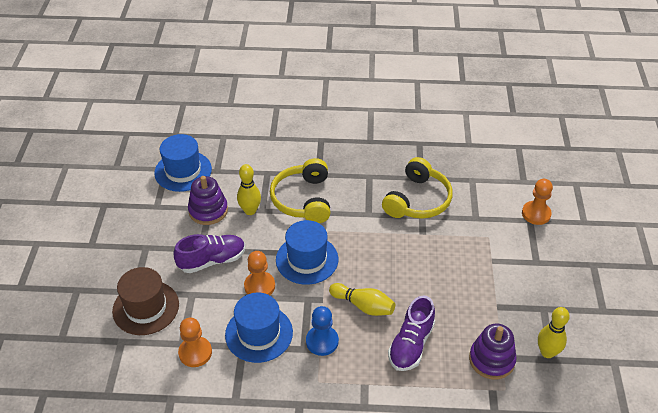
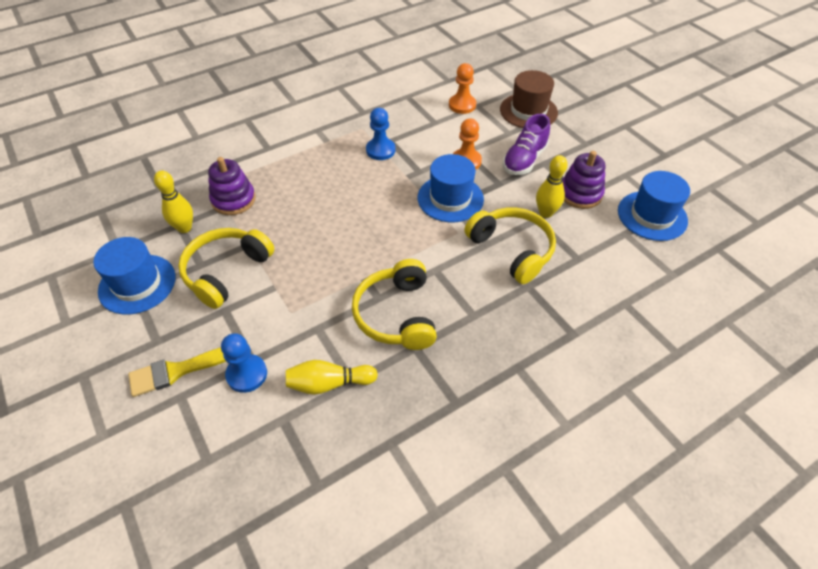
camera: 145 degrees right, 5 degrees up
(259, 333) = (432, 134): blue hat -> blue hat (137, 284)
(363, 306) = (369, 187): yellow bowling pin -> yellow bowling pin (329, 383)
(411, 344) = (308, 180): purple shoe -> none
(524, 291) = (226, 272): none -> yellow headphones
(536, 214) = (247, 374): orange pawn -> blue pawn
(581, 237) = (178, 370): none -> yellow brush

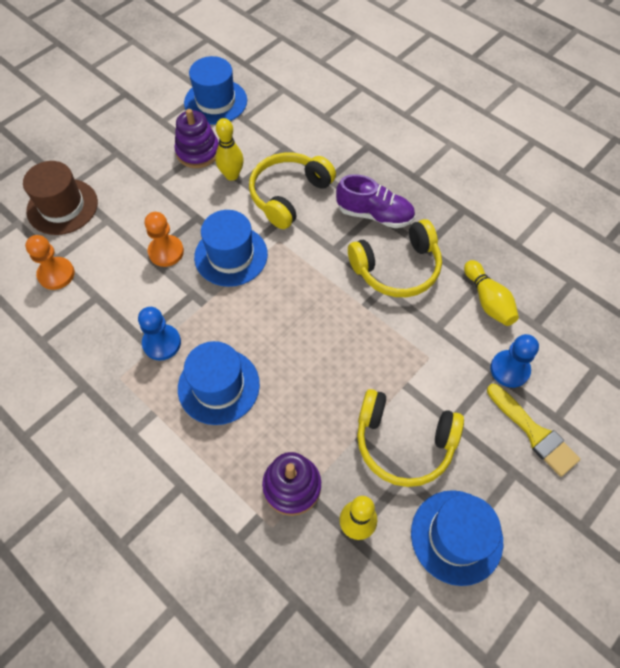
camera: 105 degrees left, 10 degrees up
(330, 174) = (218, 386): none -> blue hat
(524, 160) = (153, 200): purple shoe -> purple shoe (374, 215)

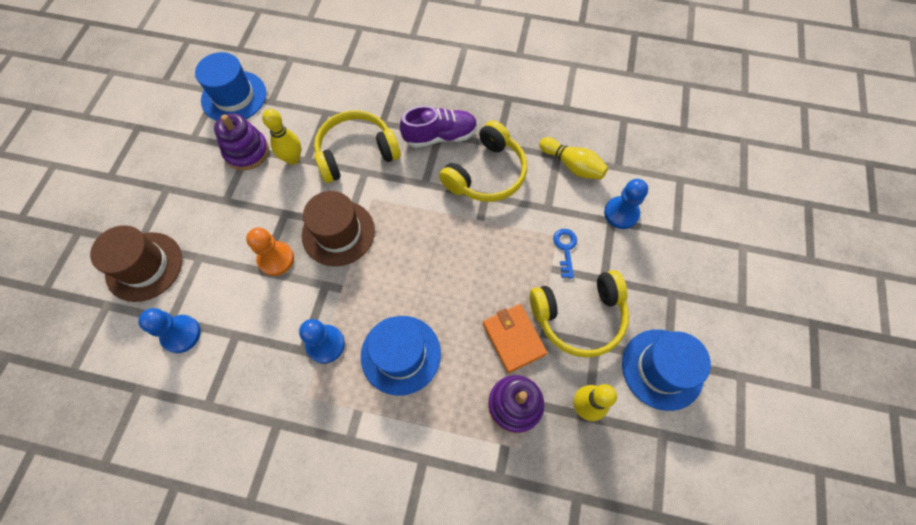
camera: 30 degrees left, 5 degrees up
(56, 274) = (181, 334): orange pawn -> blue pawn
(231, 255) = (338, 233): blue hat -> brown hat
(289, 195) = (356, 153): yellow headphones -> yellow headphones turned 60 degrees clockwise
(328, 428) = (513, 338): none -> orange wallet
(430, 374) = (565, 249): none -> blue key
(534, 433) = (668, 254): yellow brush -> none

